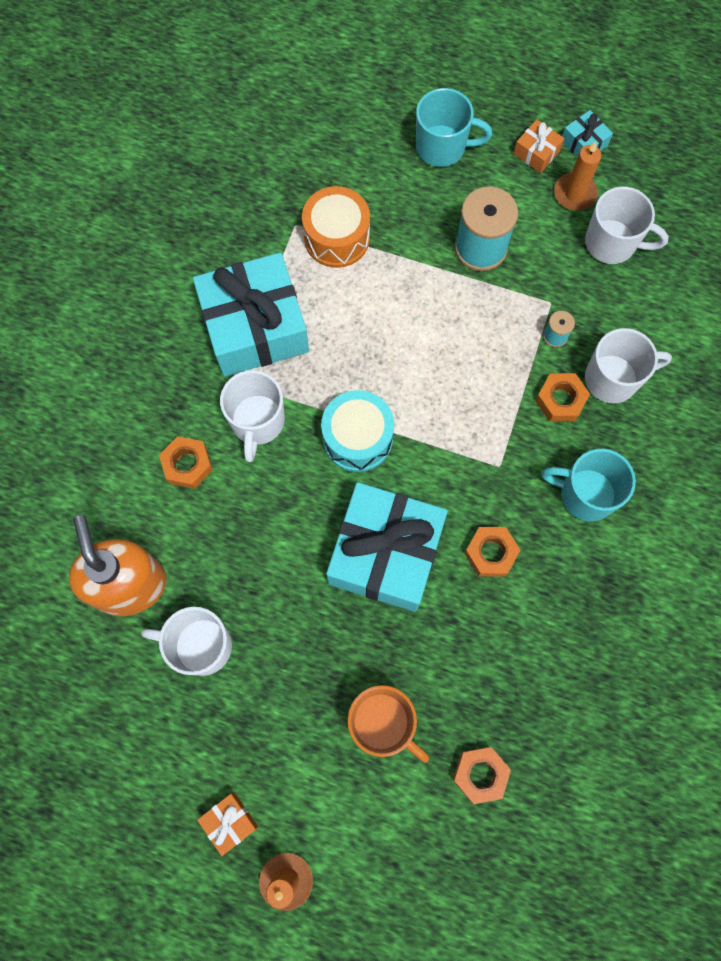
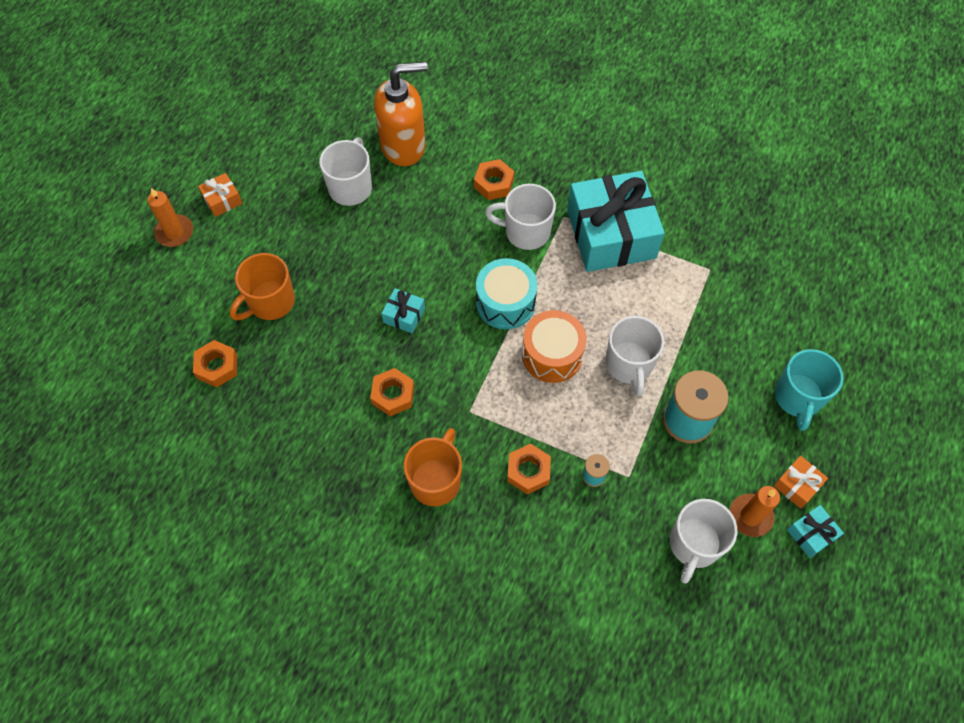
camera: 95 degrees right, 10 degrees down
(337, 238) = (697, 301): orange drum -> orange drum (552, 355)
(385, 553) = (404, 315): turquoise gift -> turquoise gift, size x0.41
(585, 494) = (436, 480): turquoise mug -> orange mug
(613, 379) = (547, 522): white mug -> white mug (629, 365)

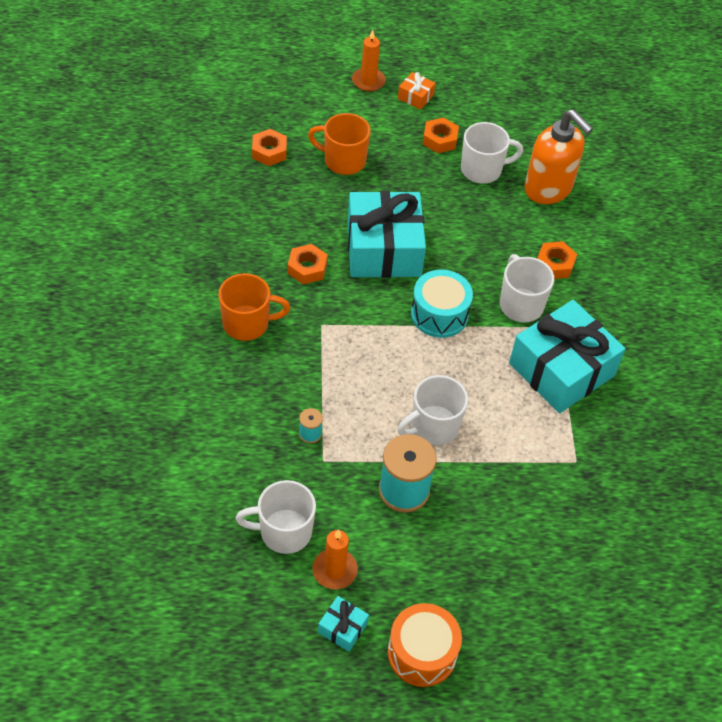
camera: 60 degrees right, 10 degrees down
(404, 315) = (384, 249): turquoise gift -> turquoise gift, size x2.43
(528, 471) = (289, 384): orange nut -> orange nut (440, 140)
(552, 355) = (409, 365): orange drum -> orange drum (422, 653)
(797, 485) = (387, 602): orange gift -> none
(798, 398) = (480, 578): turquoise mug -> none

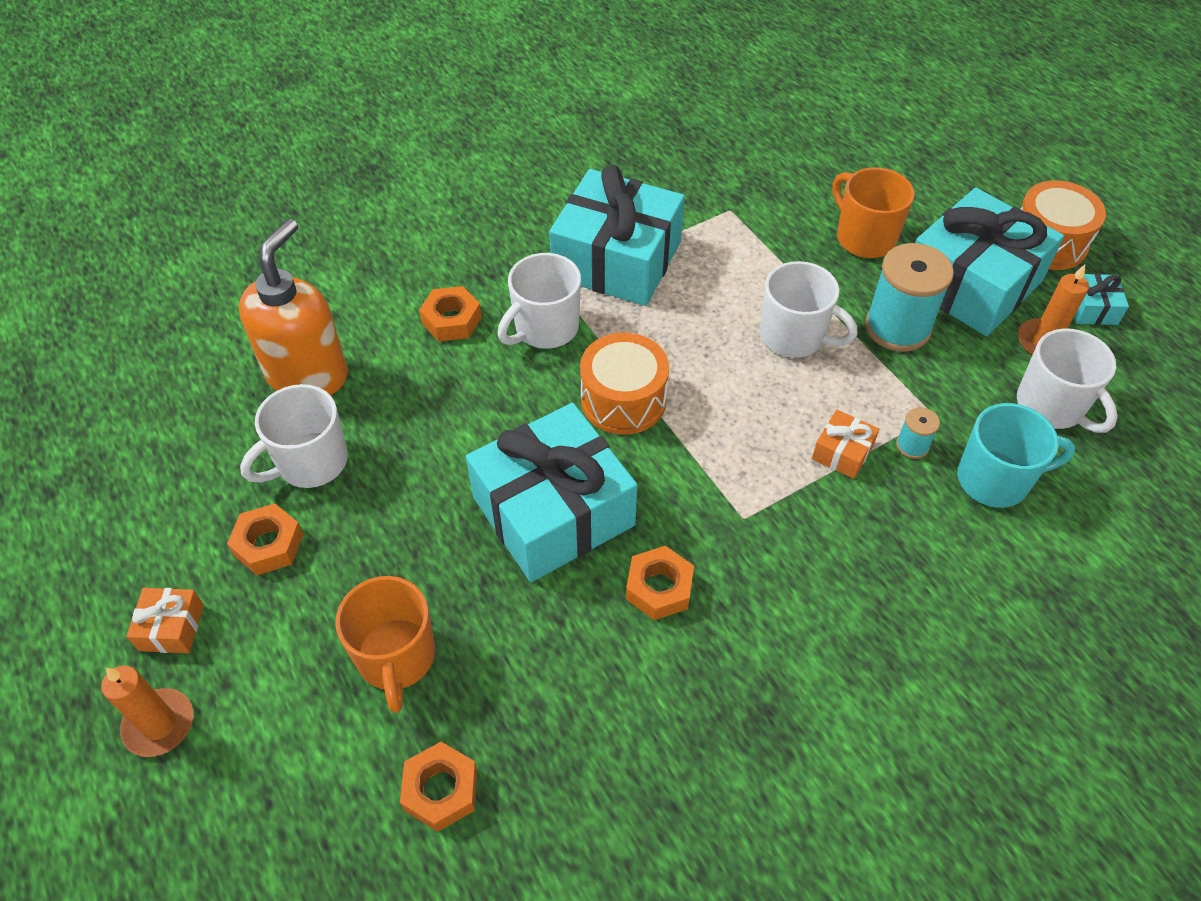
camera: 115 degrees left, 0 degrees up
(247, 324) = (816, 608): orange mug -> orange mug (864, 238)
(257, 459) = (995, 480): none -> turquoise mug
(330, 395) = (842, 452): none -> orange gift
(414, 566) = (971, 284): none -> turquoise gift
(439, 314) = (623, 400): turquoise drum -> orange drum
(482, 170) = (310, 463): white mug -> white mug turned 90 degrees counterclockwise

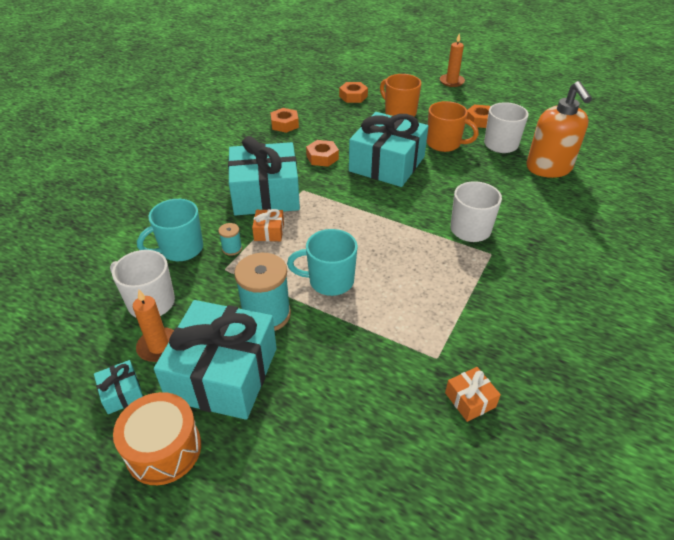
camera: 150 degrees right, 10 degrees down
(171, 627) = (479, 96): orange gift -> orange gift (470, 400)
(451, 320) = (520, 214): orange nut -> orange nut (284, 124)
(617, 259) = (474, 284): turquoise gift -> turquoise gift (265, 194)
(623, 400) = (397, 213): orange drum -> none
(794, 337) = (329, 281): white mug -> turquoise mug
(864, 238) = (322, 379): orange mug -> orange mug (444, 144)

